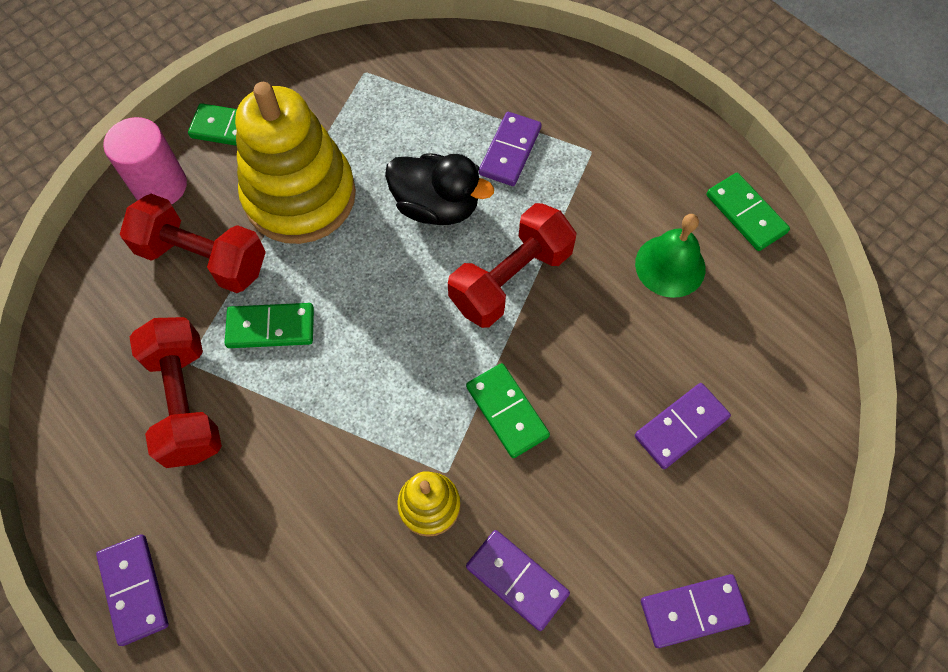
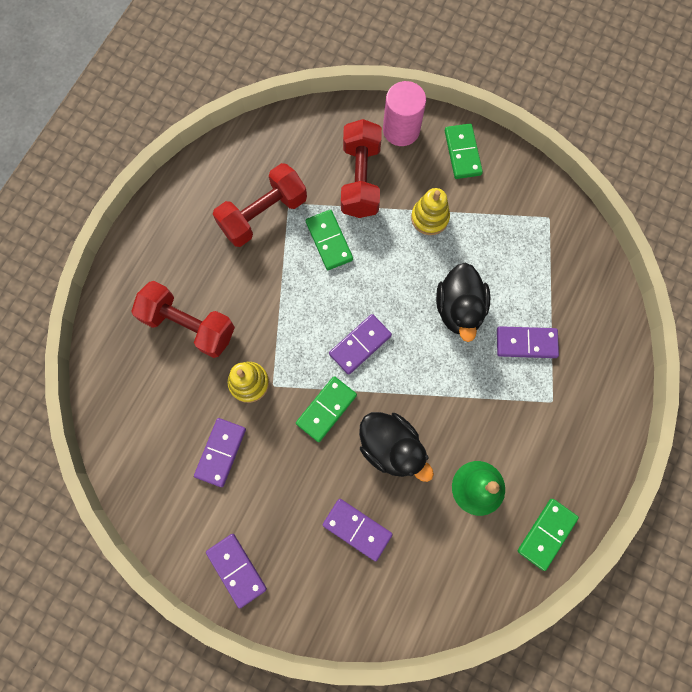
camera: 70 degrees right, 10 degrees up
(134, 589) = (148, 238): purple domino -> purple domino (360, 344)
(300, 196) = (429, 218): yellow stacking toy -> yellow stacking toy, size x0.47
(510, 279) = (423, 379): red dumbbell -> red dumbbell (189, 325)
(586, 347) = (391, 447): none -> black duck

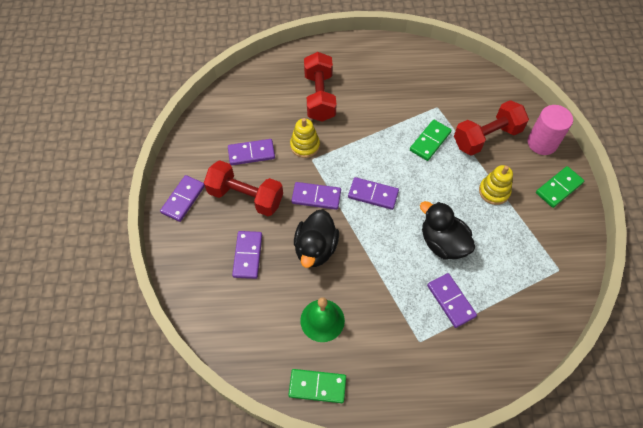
camera: 60 degrees right, 15 degrees down
(263, 214) = (419, 97): red dumbbell -> red dumbbell (245, 197)
(326, 409) = (316, 197): green domino -> purple domino
(459, 309) = (443, 243): black duck -> black duck turned 75 degrees clockwise

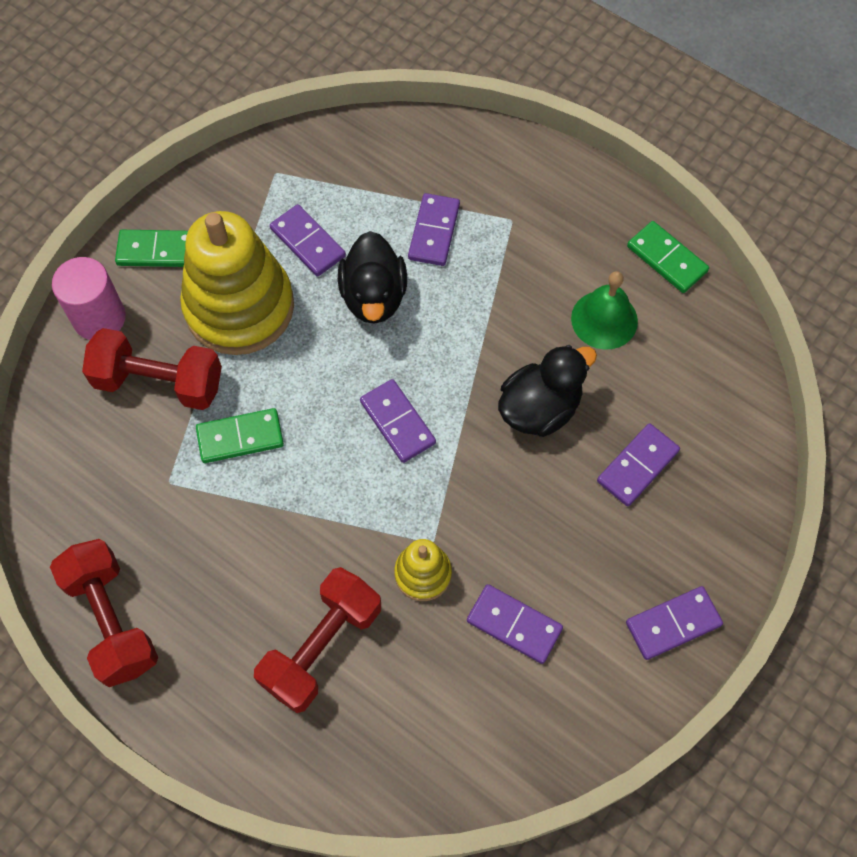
camera: 140 degrees left, 5 degrees up
(245, 197) = (577, 556): red dumbbell -> red dumbbell (112, 620)
(316, 197) = (477, 478): purple domino -> purple domino (308, 242)
(494, 191) = (239, 307): yellow stacking toy -> yellow stacking toy, size x2.12

